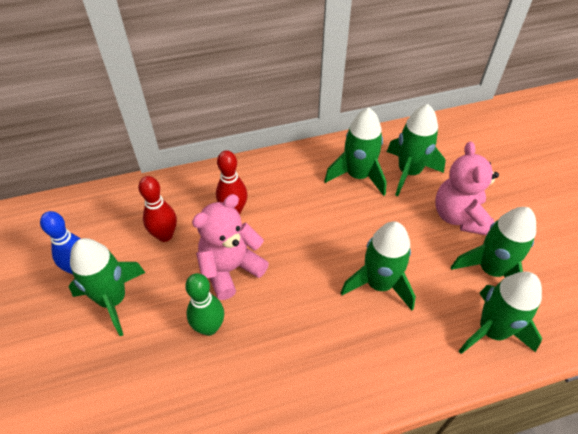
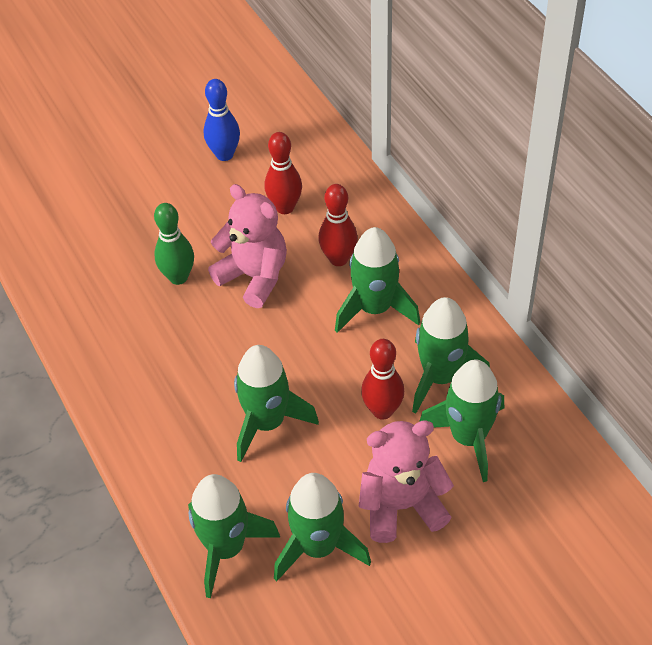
camera: 80 degrees right, 0 degrees up
(113, 300) = (194, 192): green rocket -> green rocket (375, 308)
(380, 212) = (382, 410): none -> red bowling pin

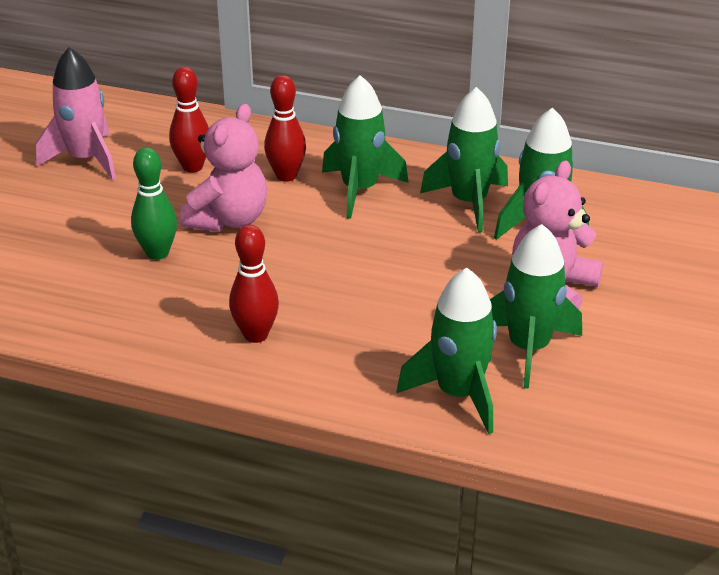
camera: 45 degrees left, 15 degrees down
(224, 154) = (86, 159): blue bowling pin -> pink rocket
(254, 277) = (228, 220): pink teddy bear -> pink teddy bear turned 120 degrees clockwise
(267, 423) = (375, 300): green rocket -> none
(382, 410) = (455, 243): red bowling pin -> red bowling pin (256, 335)

